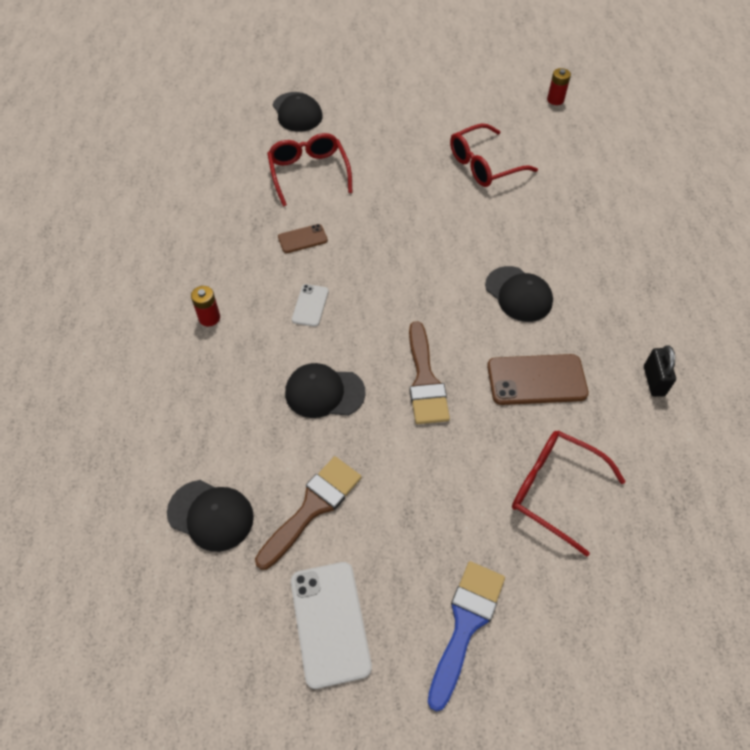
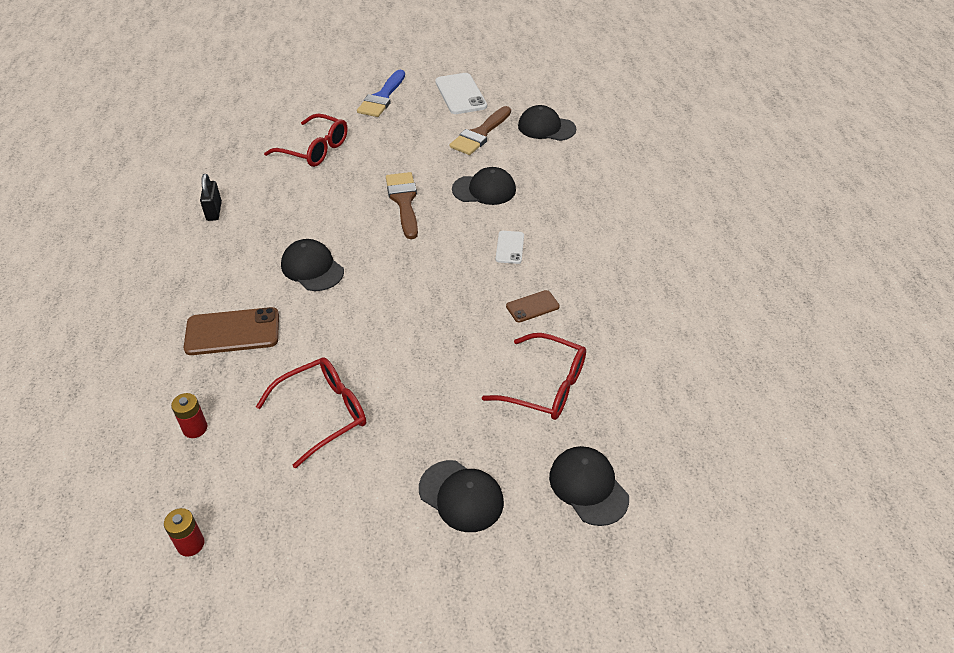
camera: 175 degrees right, 10 degrees down
(209, 318) = (598, 232): red battery -> red battery (195, 428)
(308, 173) = (546, 386): red glasses -> red glasses turned 45 degrees counterclockwise
(383, 112) = (461, 496): none -> black cap
(536, 380) = (312, 207): brown phone -> brown phone (232, 332)

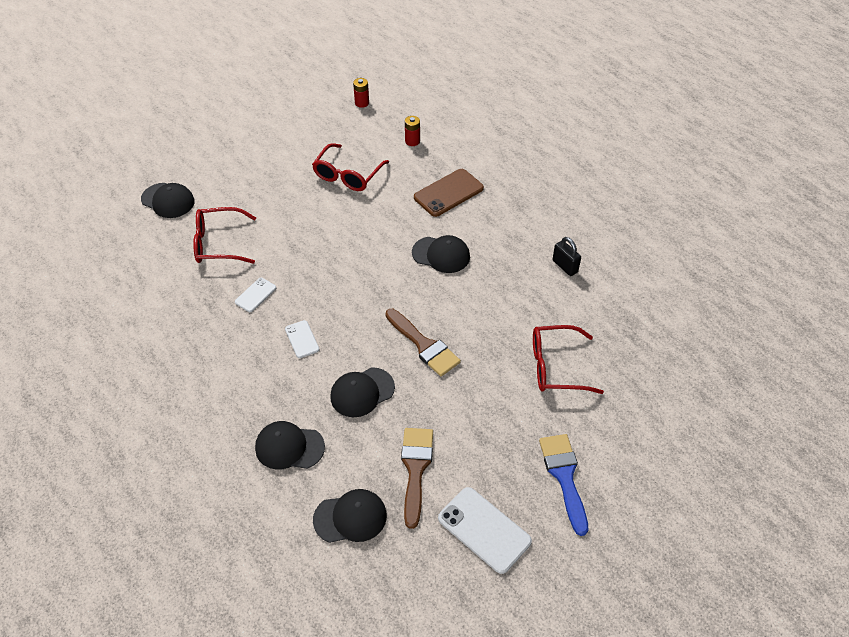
camera: 150 degrees right, 5 degrees up
(461, 496) = (239, 169): black cap -> black cap (289, 447)
(532, 306) = (255, 295): brown phone -> white phone

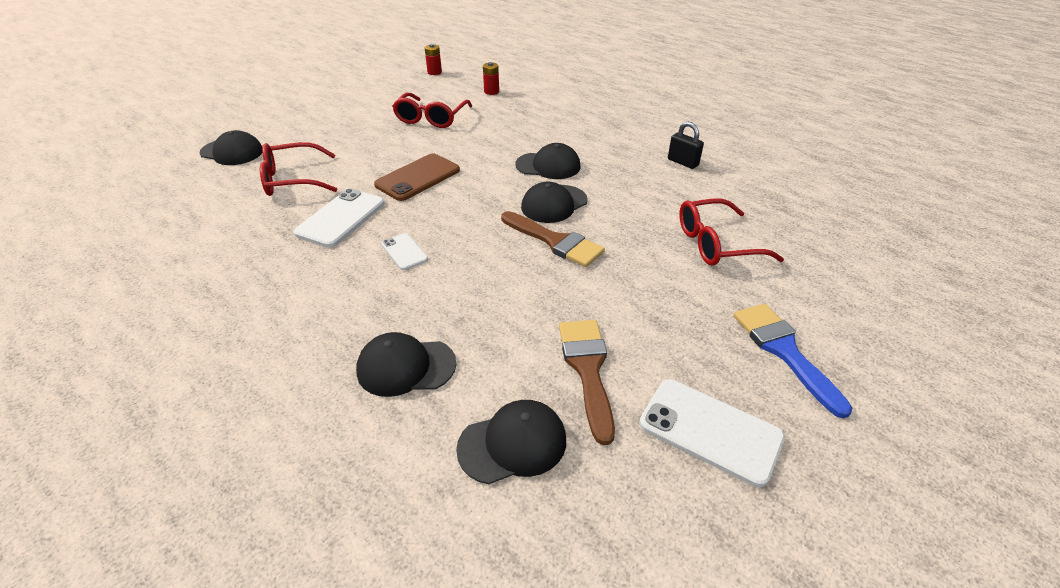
camera: 10 degrees left, 10 degrees down
(255, 295) = (341, 218): white phone -> white phone, size x1.79
(362, 392) = (492, 294): black cap -> black cap (554, 204)
(448, 193) = (539, 122): brown phone -> brown phone (418, 177)

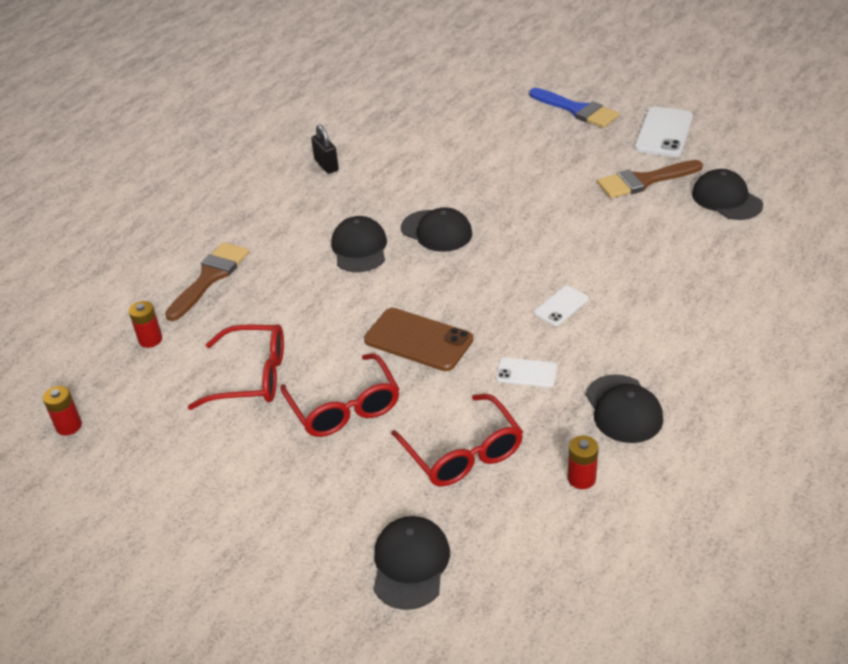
camera: 100 degrees left, 0 degrees up
(218, 222) = (581, 478): none -> red battery
(341, 218) = (526, 373): white phone -> white phone, size x0.56
(406, 367) = (697, 261): black cap -> black cap (623, 409)
(555, 241) = (500, 220): brown brush -> brown brush (210, 277)
(682, 162) = (326, 165): black padlock -> black padlock turned 60 degrees counterclockwise
(716, 243) = (464, 140): red glasses -> red glasses (344, 408)
(784, 351) = (577, 110): blue brush -> blue brush turned 105 degrees counterclockwise

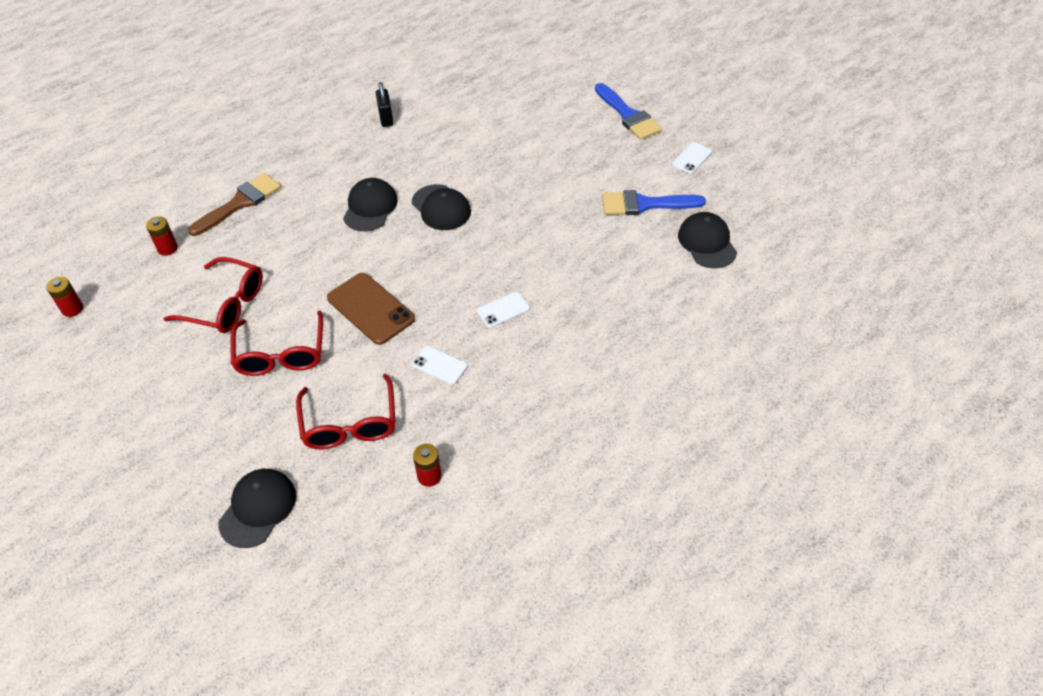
camera: 15 degrees right, 10 degrees up
(623, 409) = (499, 423): black cap -> none
(644, 181) = (645, 204): brown brush -> blue brush
(663, 132) = (691, 158): white phone -> white phone, size x0.56

